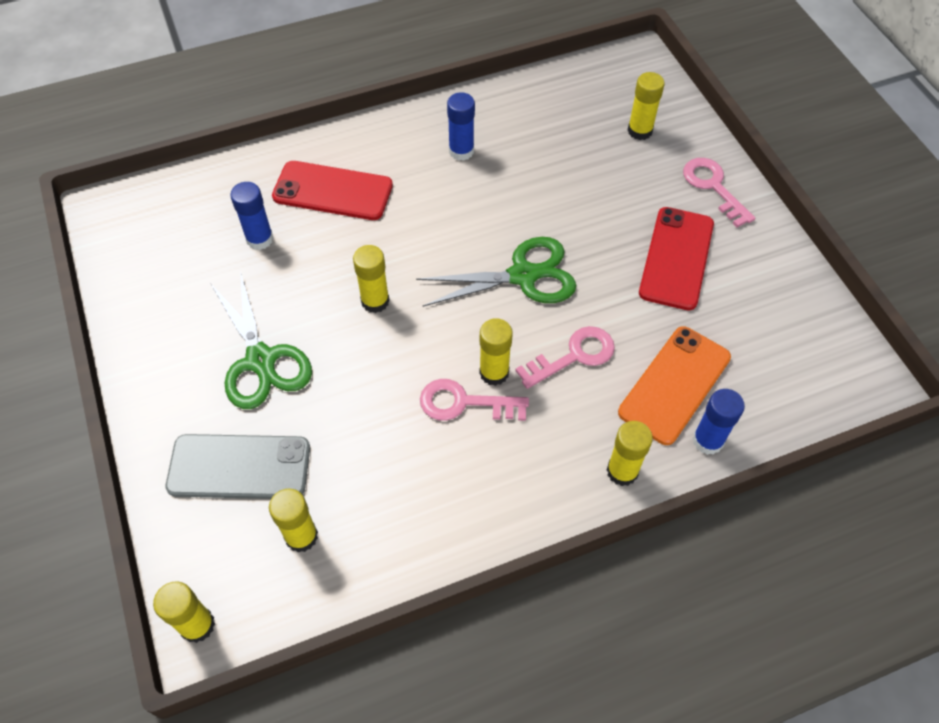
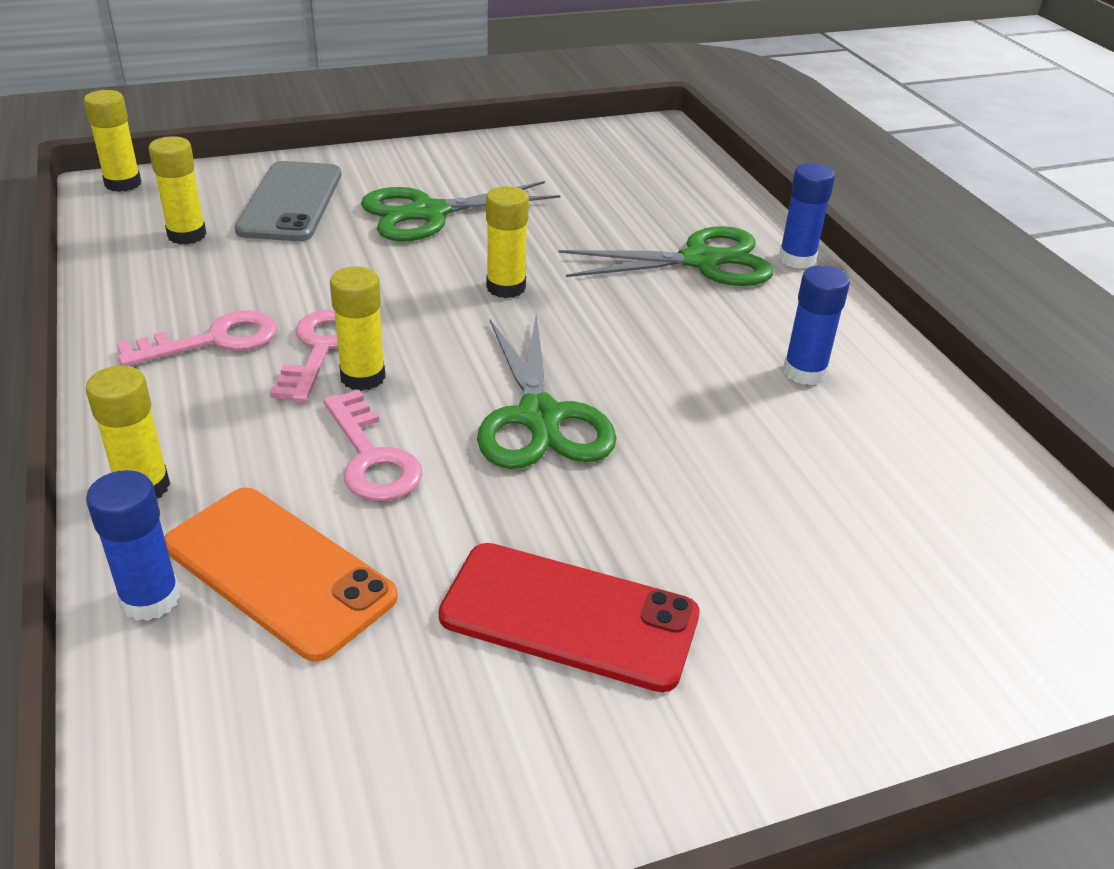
camera: 90 degrees right, 20 degrees down
(259, 239) = (613, 212): blue glue stick -> blue glue stick (797, 259)
(333, 191) = (701, 261): red phone -> green scissors
(640, 131) = (921, 606): yellow glue stick -> none
(713, 187) = (774, 712): pink key -> pink key (212, 340)

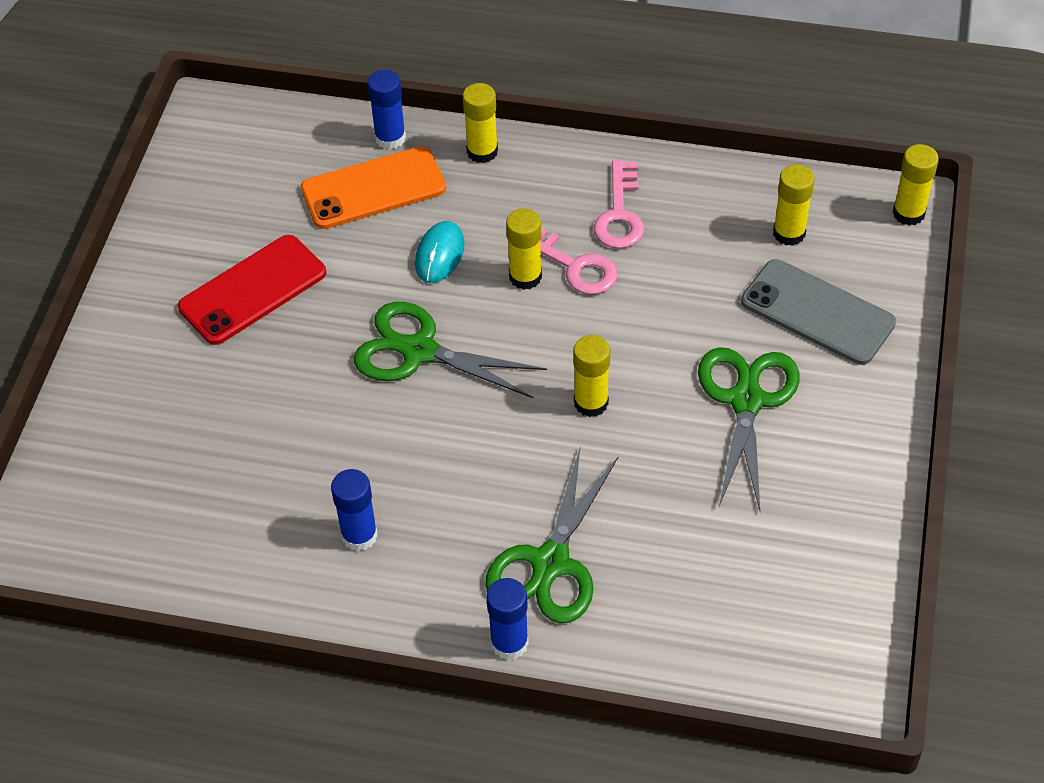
camera: 125 degrees right, 15 degrees up
(371, 456) = (439, 254): pink key -> turquoise mouse

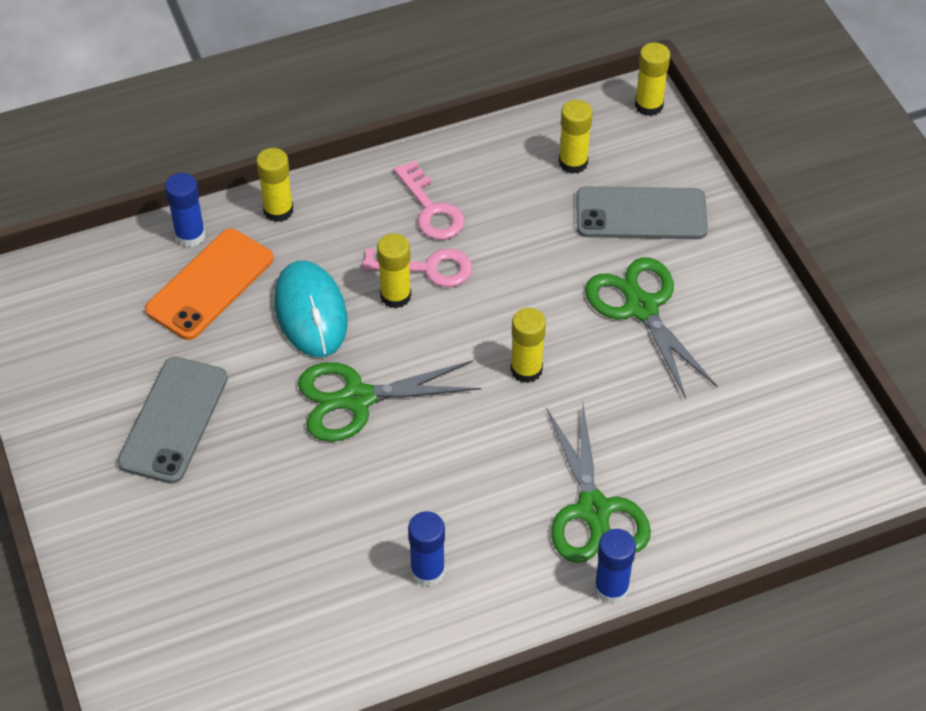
camera: 35 degrees left, 0 degrees up
(252, 290) = (173, 420): red phone -> grey phone
(439, 254) = (310, 312): turquoise mouse -> turquoise mouse, size x1.60

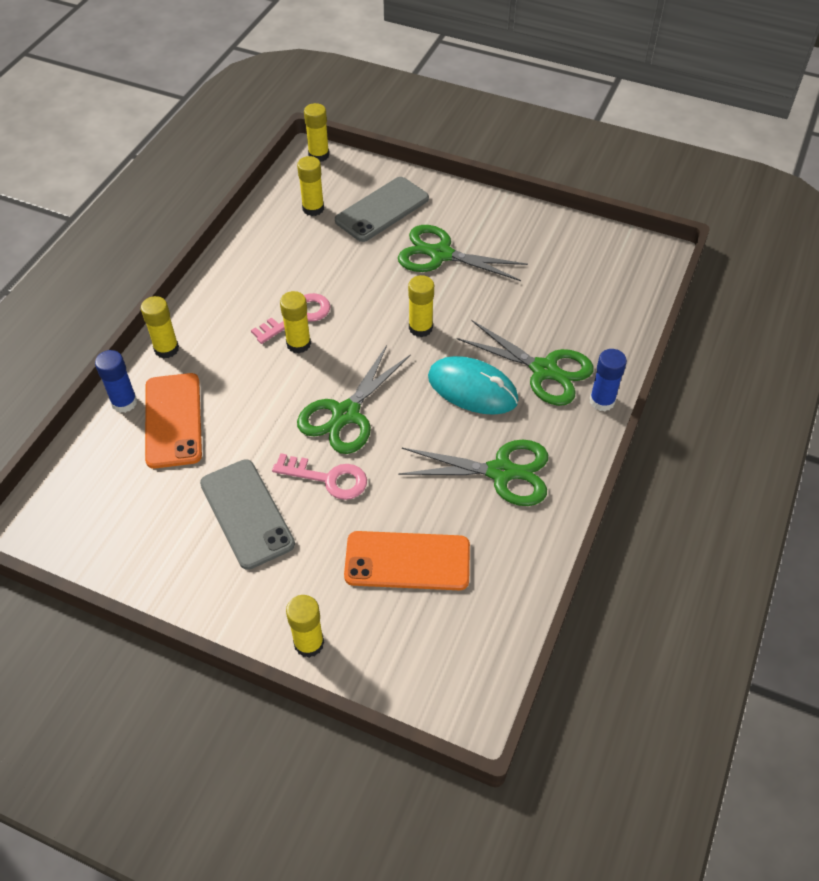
camera: 45 degrees left, 0 degrees up
(95, 574) = (309, 643): none -> yellow glue stick
(250, 577) = (407, 561): none -> orange phone
(310, 312) = (258, 389): turquoise mouse -> turquoise mouse (472, 389)
(427, 571) = (501, 472): blue glue stick -> green scissors
(431, 208) = (261, 284): pink key -> pink key (328, 478)

